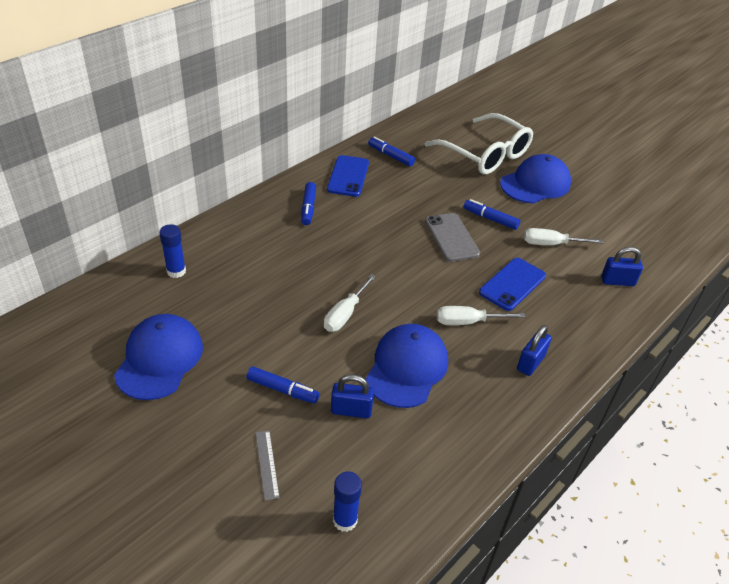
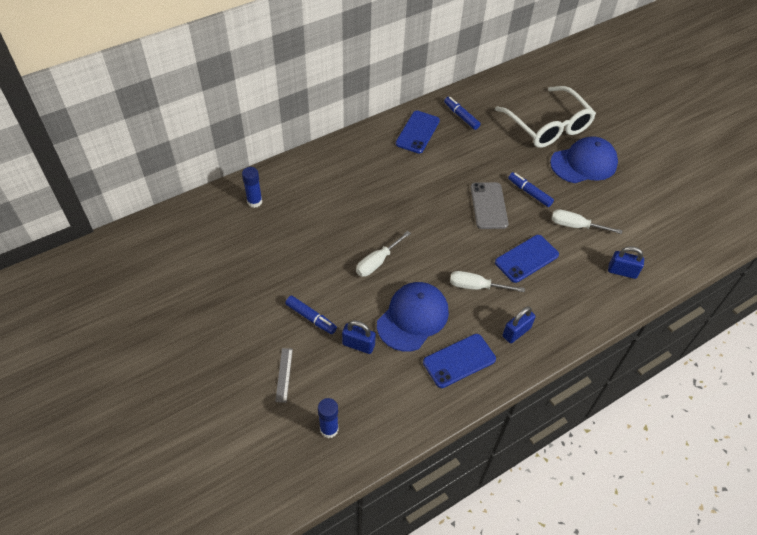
camera: 15 degrees right, 10 degrees up
(159, 359) = (226, 275): blue cap -> none
(308, 208) = (375, 158): blue marker -> none
(477, 406) = (459, 360): none -> blue phone

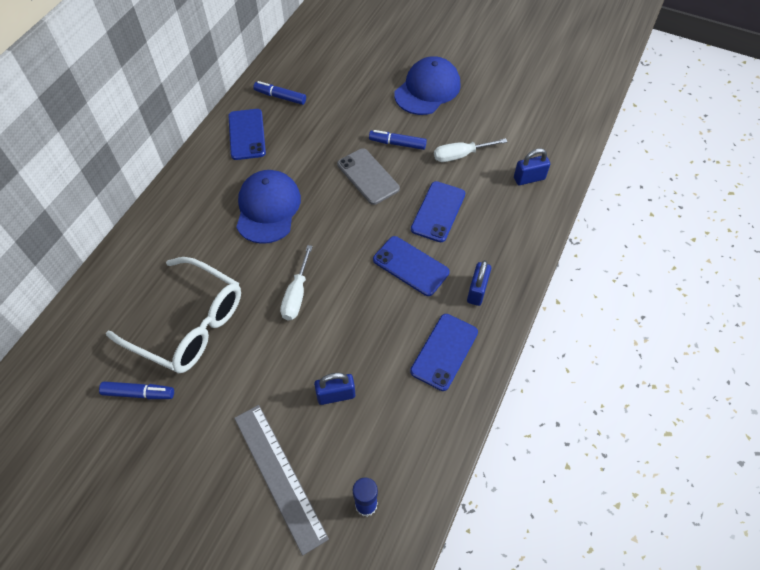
camera: 30 degrees left, 5 degrees up
(254, 202) = (117, 300): blue glue stick -> none
(284, 375) = (279, 476): grey ruler -> grey ruler, size x2.12
(311, 318) = (267, 395): blue marker -> blue marker (139, 393)
(413, 317) = (371, 333): blue cap -> blue cap (268, 208)
(476, 286) = (411, 266): white screwdriver -> blue phone
(548, 127) = (371, 68): white glasses -> white glasses (190, 325)

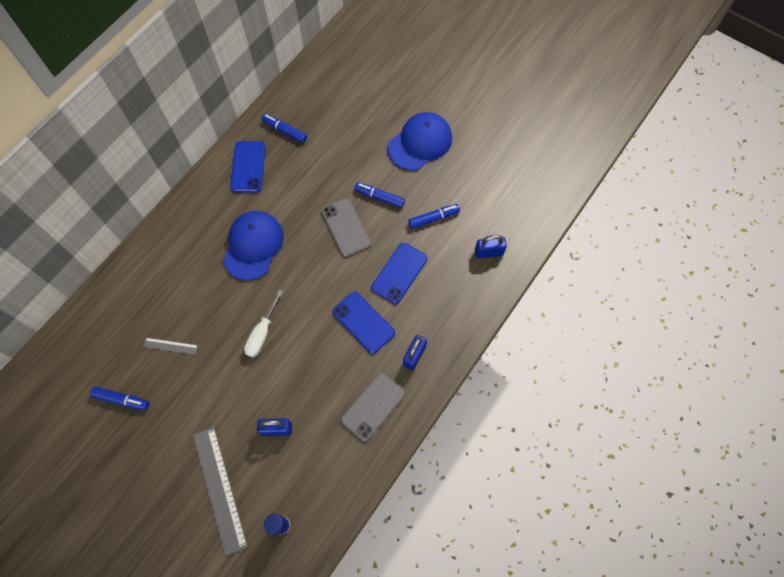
camera: 10 degrees right, 10 degrees up
(190, 325) = (170, 346): white glasses -> grey ruler
(444, 351) = (373, 406): blue phone -> grey phone
(461, 155) = (433, 218): white screwdriver -> blue marker

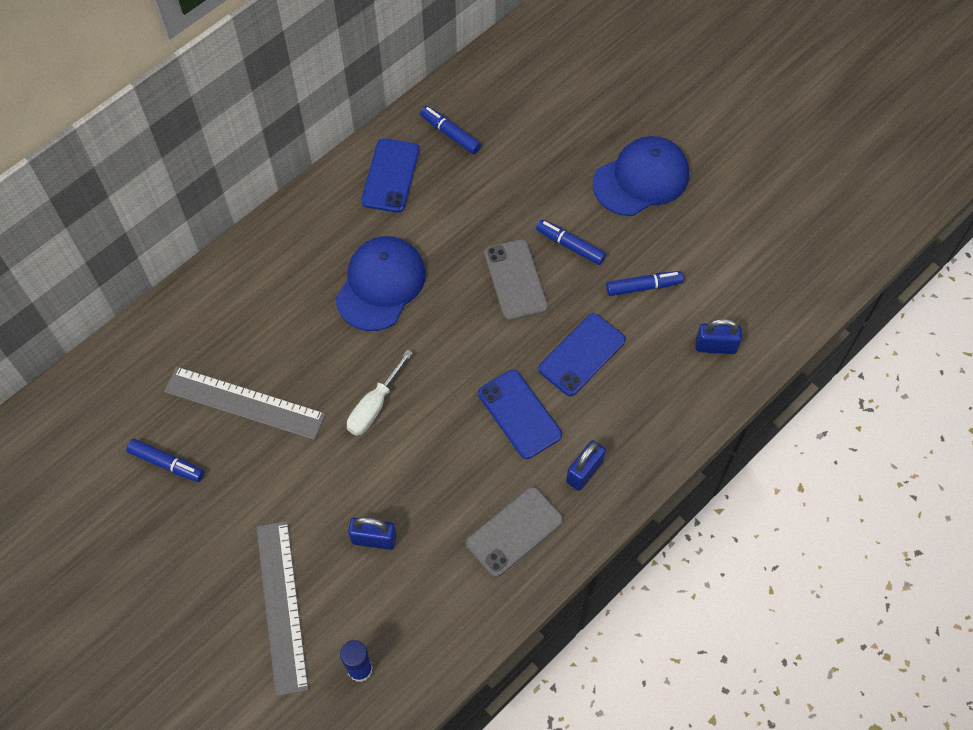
camera: 10 degrees right, 5 degrees down
(170, 346) = (245, 402): grey ruler -> grey ruler, size x2.12

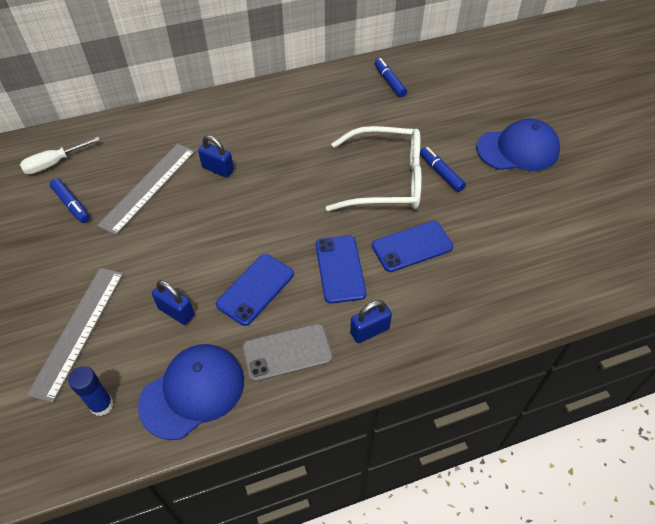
camera: 25 degrees right, 10 degrees down
(245, 402) = (149, 187): grey ruler -> grey ruler turned 75 degrees clockwise
(374, 405) = (235, 222): white screwdriver -> white screwdriver (54, 163)
(380, 285) = (288, 150): blue cap -> blue cap (192, 392)
(390, 175) = (334, 92): blue phone -> blue phone (255, 289)
(515, 280) = (387, 180): grey phone -> white glasses
(643, 287) = (485, 218): blue marker -> none
(715, 346) = (527, 281): blue padlock -> blue padlock (218, 169)

